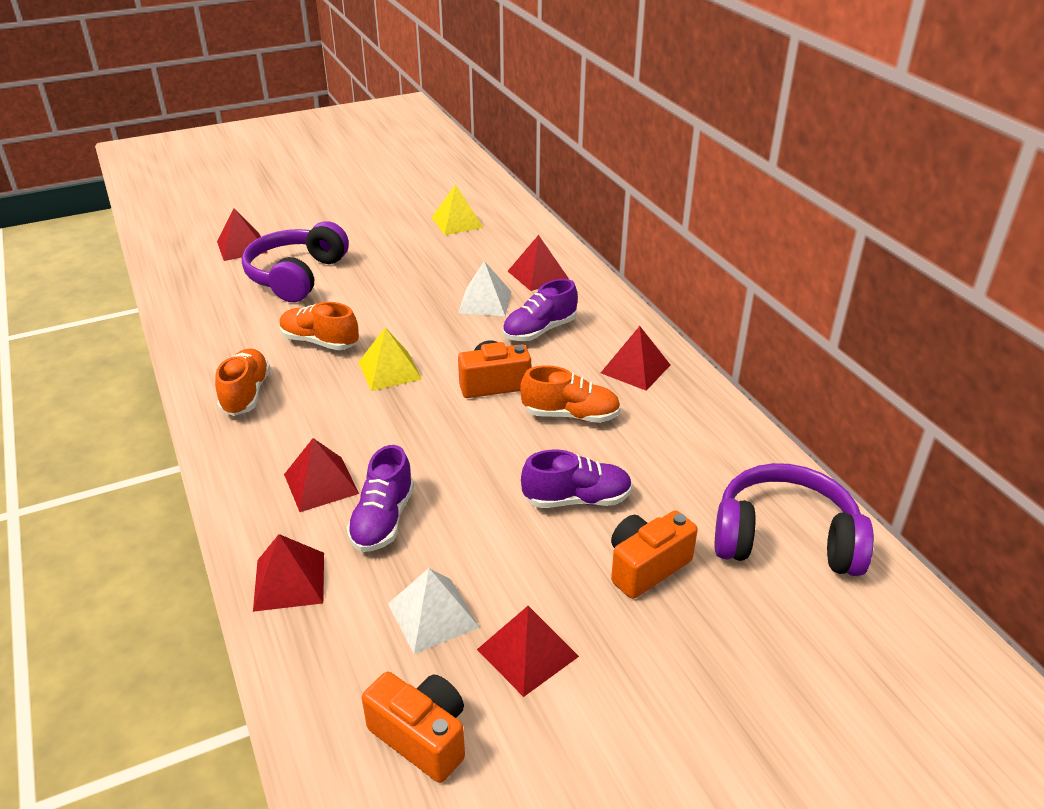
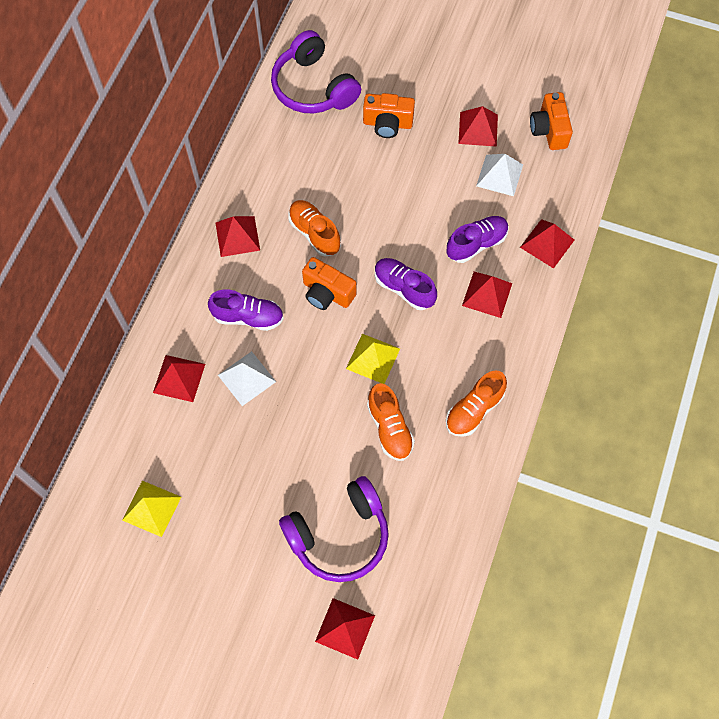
camera: 135 degrees left, 30 degrees up
(577, 499) = (375, 180): purple shoe -> purple shoe (404, 288)

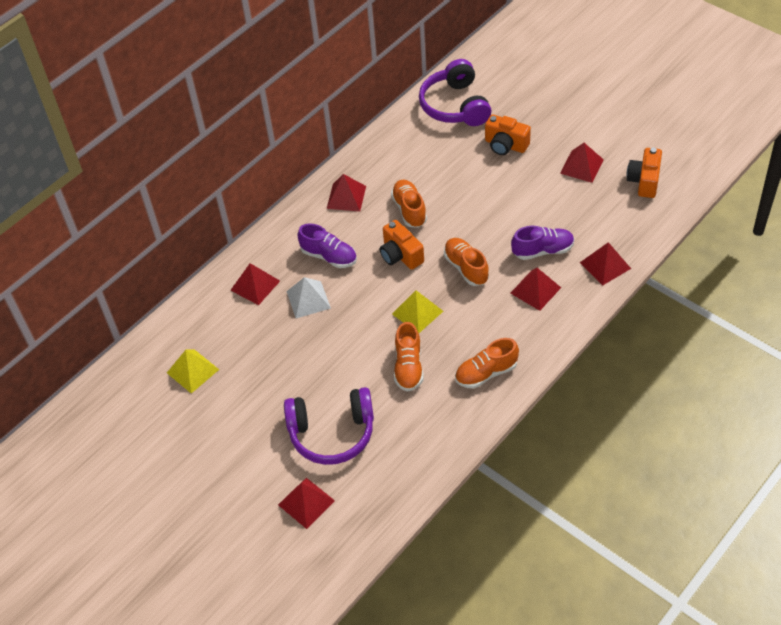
camera: 25 degrees right, 15 degrees down
(404, 288) = (466, 268): purple shoe -> orange shoe
(499, 175) = (585, 204): white pyramid -> none

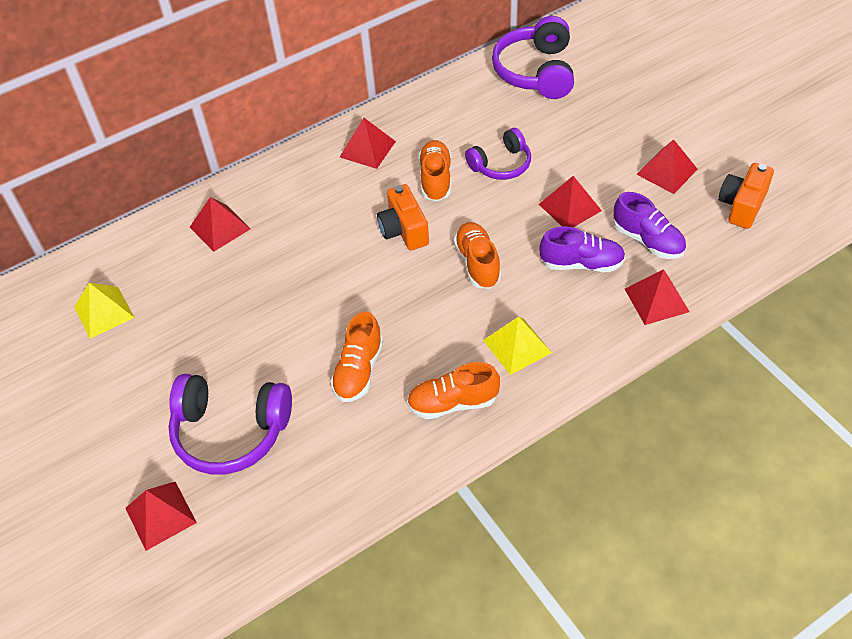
camera: 15 degrees right, 0 degrees up
(308, 299) = (273, 258): white pyramid -> none
(329, 256) = (319, 213): purple shoe -> purple shoe (648, 240)
(417, 312) = (396, 304): yellow pyramid -> yellow pyramid (517, 346)
(455, 187) = (501, 164): none -> purple headphones
(505, 145) = (580, 128): orange camera -> none
(535, 290) = (555, 311): red pyramid -> red pyramid (570, 207)

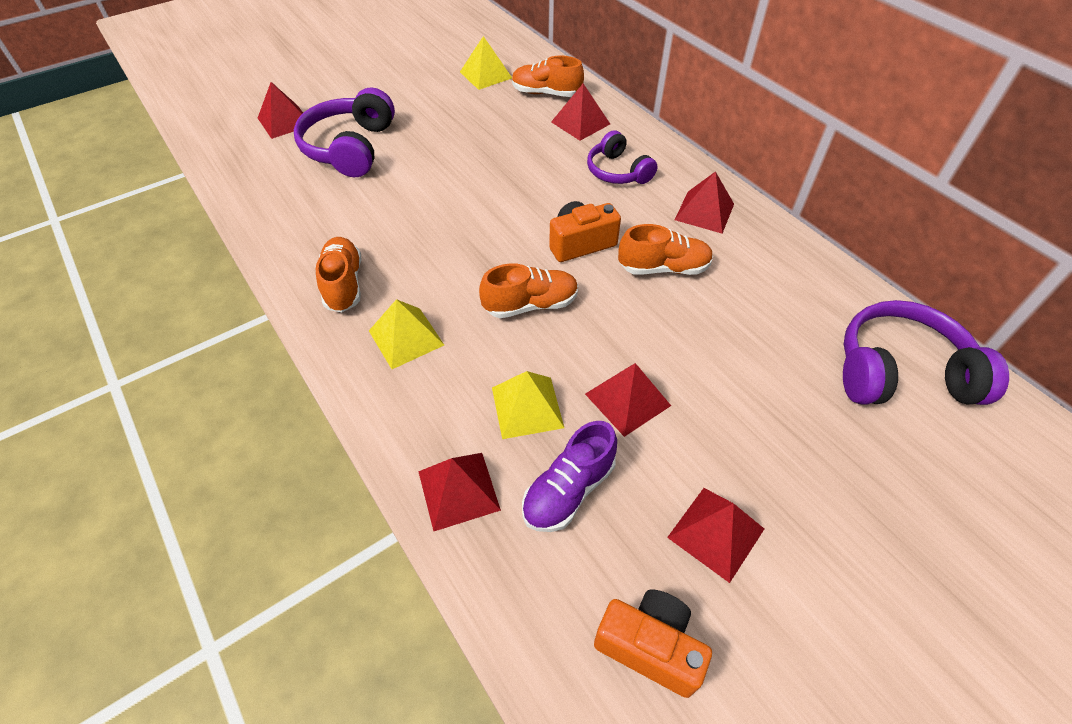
camera: 85 degrees right, 0 degrees up
(359, 370) = (398, 217): orange shoe -> orange shoe (546, 93)
(501, 164) = (698, 329): purple headphones -> purple headphones (617, 171)
(581, 263) = (527, 407): purple shoe -> yellow pyramid

